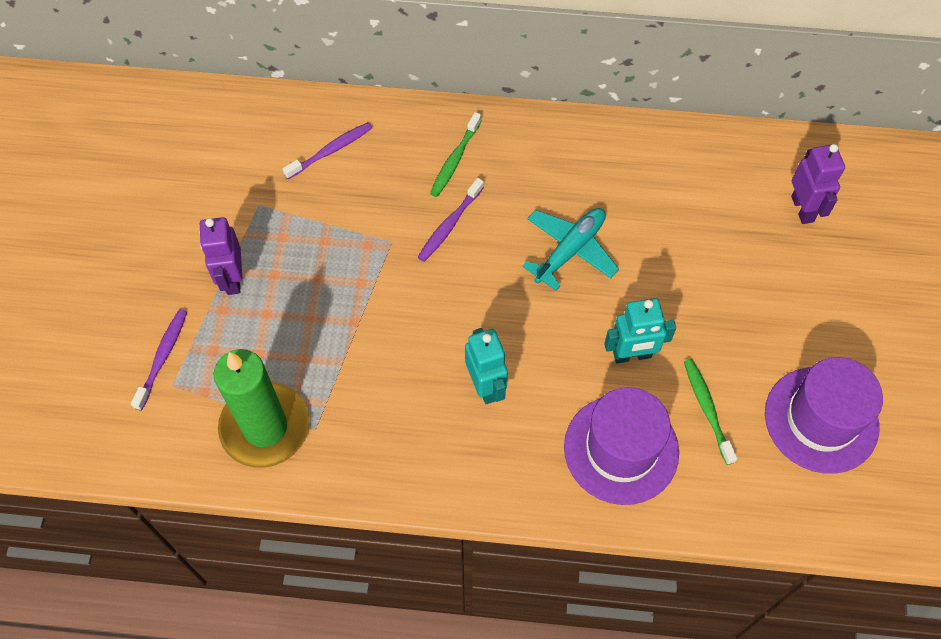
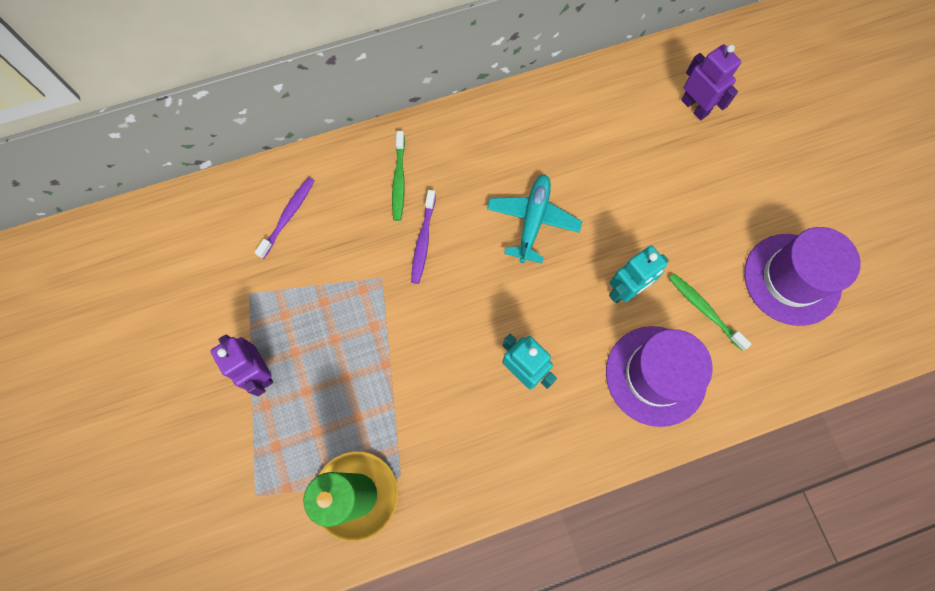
camera: 25 degrees left, 10 degrees up
(162, 357) = (233, 474): purple toothbrush -> none

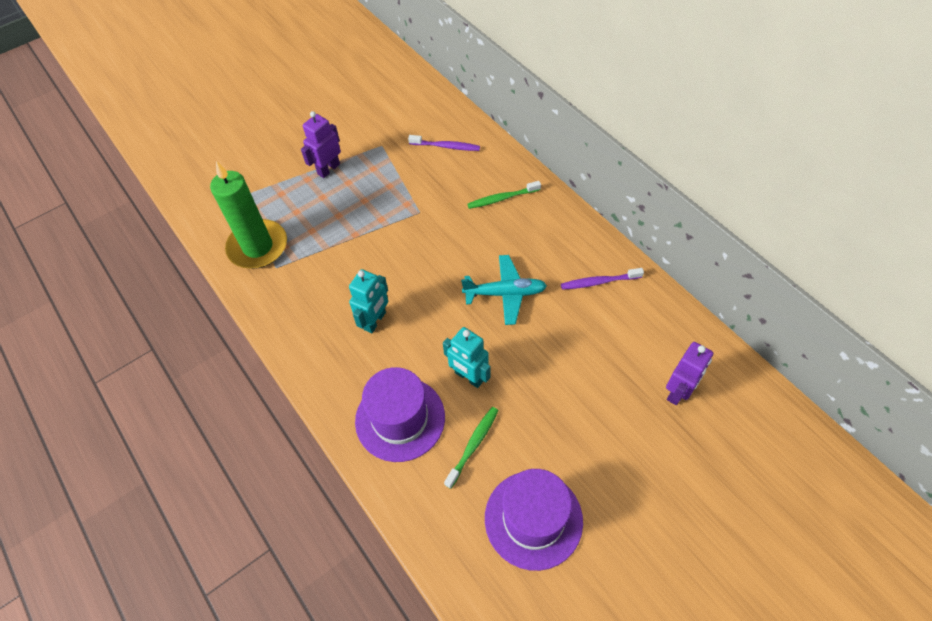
camera: 75 degrees right, 15 degrees down
(423, 241) = (458, 228): purple toothbrush -> purple toothbrush (599, 282)

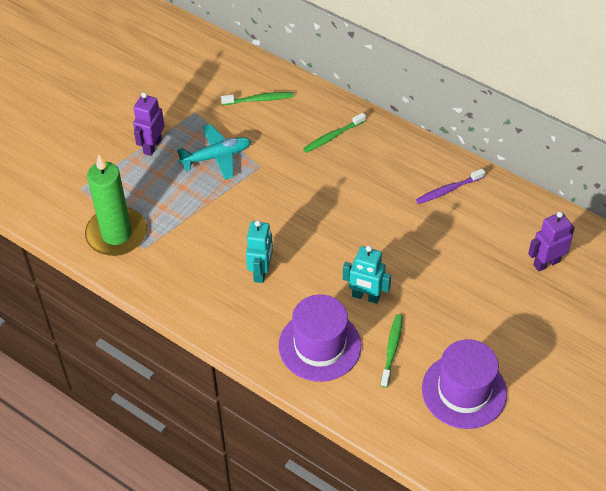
camera: 20 degrees left, 5 degrees down
(446, 146) = (259, 99): purple toothbrush -> green toothbrush
(505, 293) = (369, 219): turquoise plane -> turquoise plane (217, 156)
(678, 392) = (546, 263): purple robot -> purple robot turned 135 degrees counterclockwise

